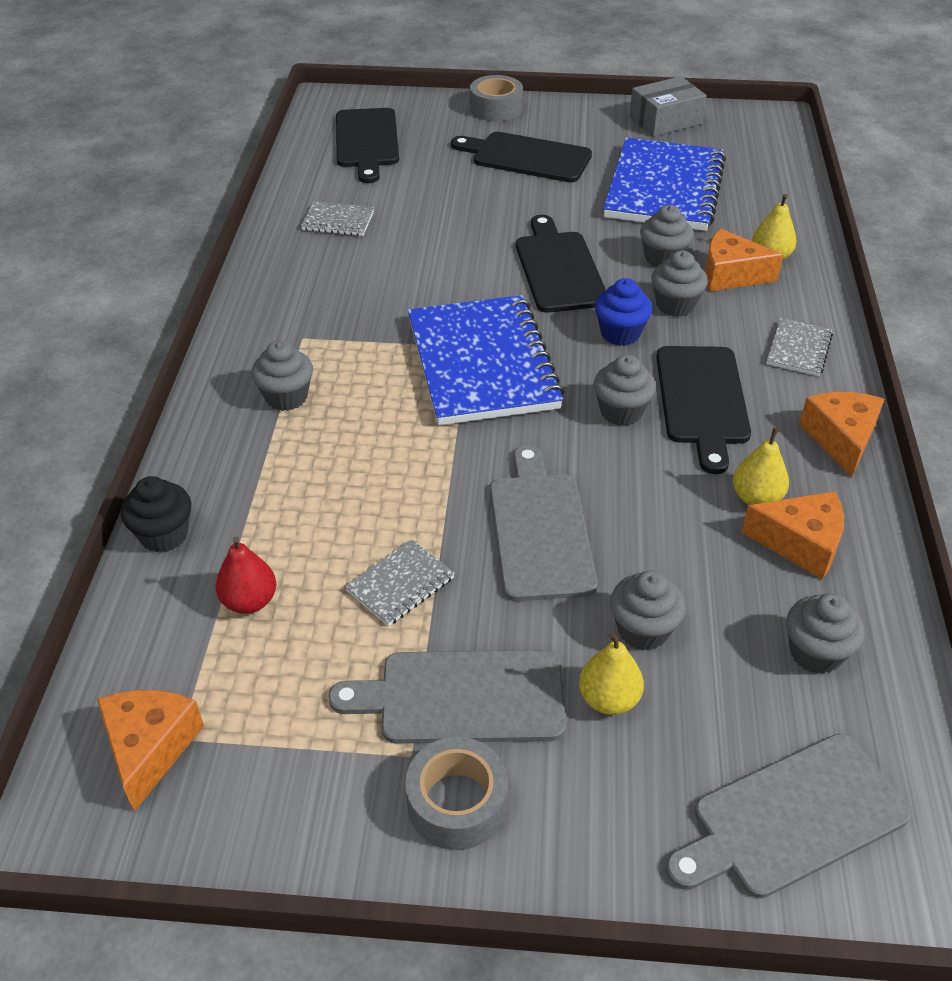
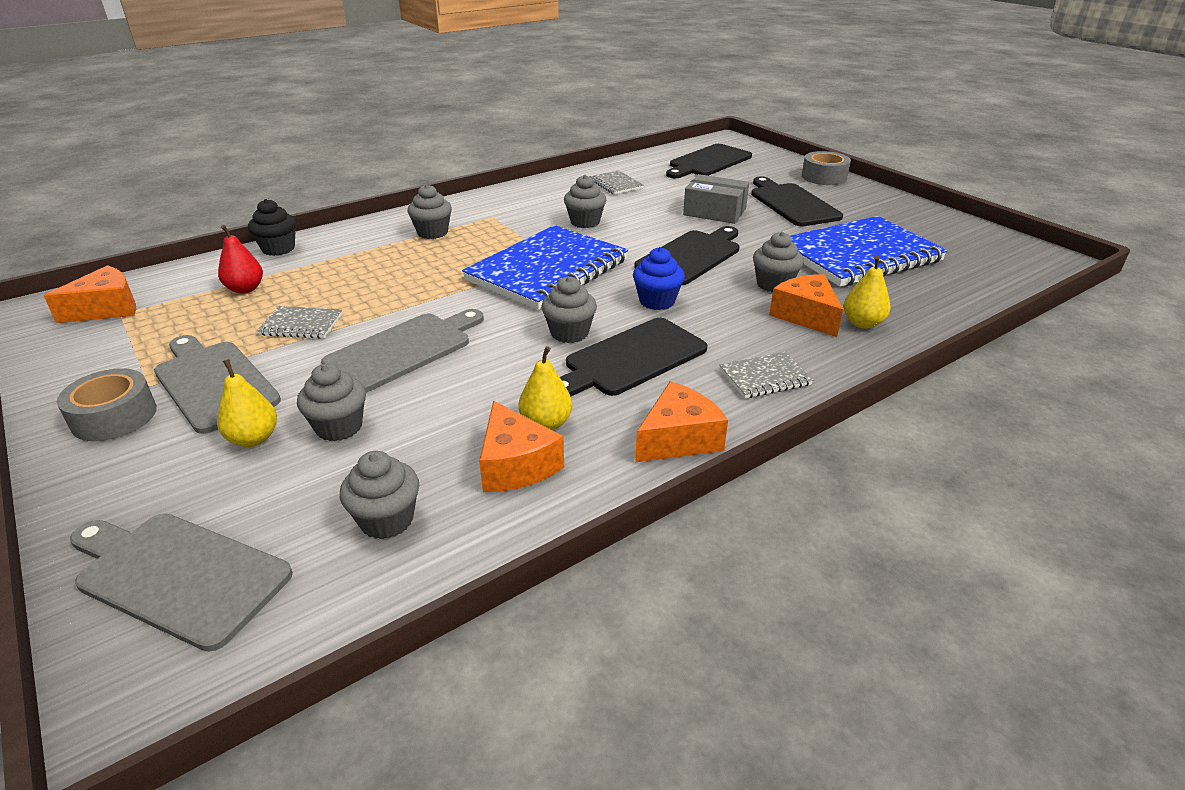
camera: 50 degrees right, 10 degrees down
(665, 120) = (944, 226): grey box -> grey box (714, 212)
(675, 305) = (726, 308): grey cupcake -> grey cupcake (585, 222)

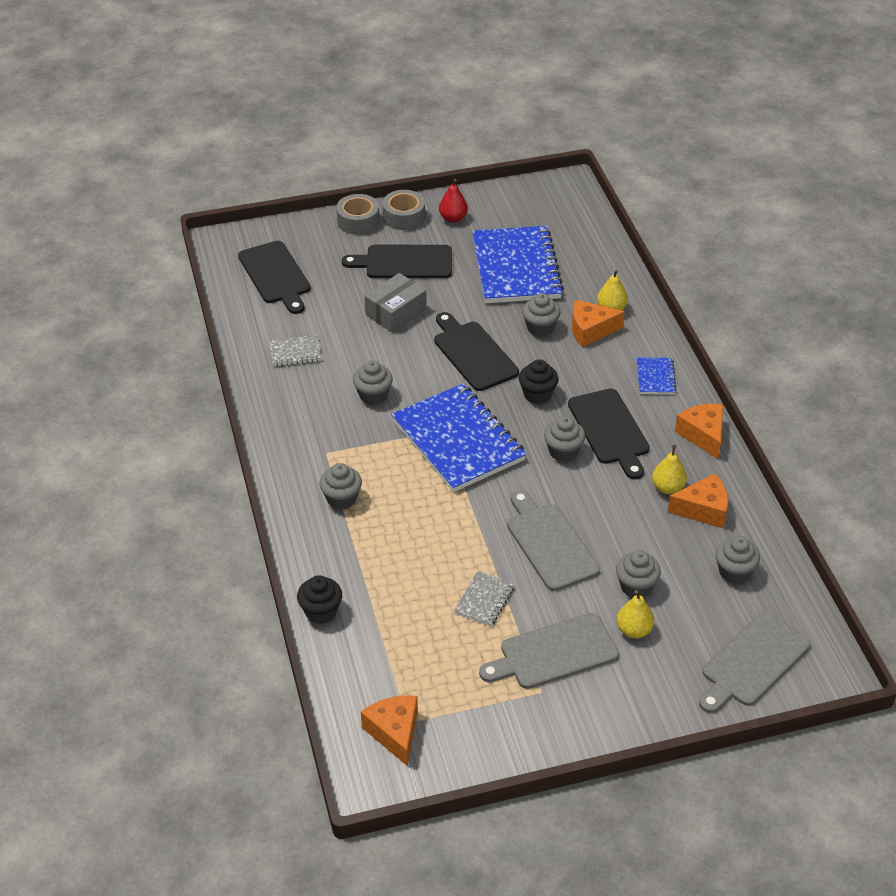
camera: 70 degrees left, 10 degrees up
(114, 417) = (579, 708): grey tape -> grey tape (404, 217)
(245, 289) = (400, 636): red pear -> red pear (453, 218)
(657, 301) = (537, 394): blue cupcake -> black cupcake
(764, 377) = (655, 377): grey notebook -> blue notebook

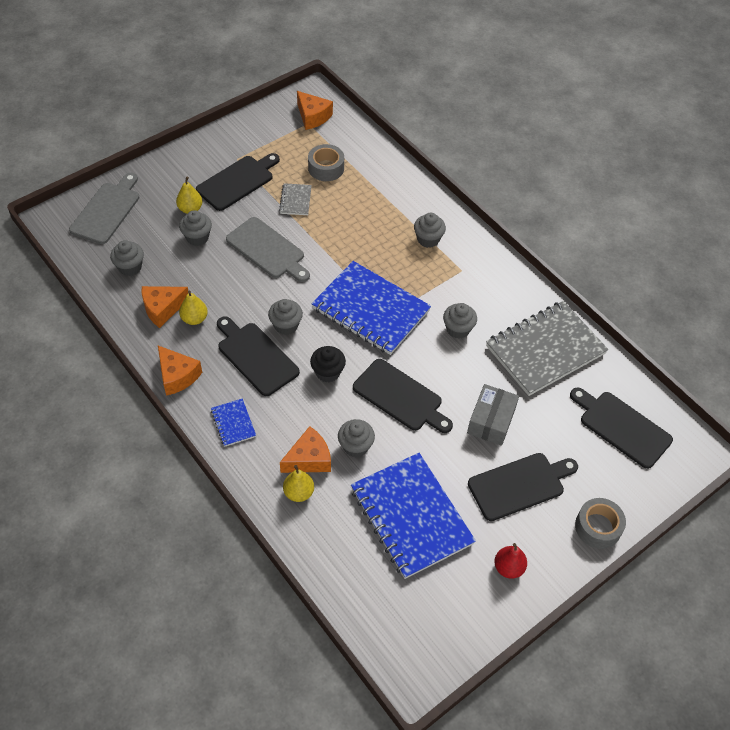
camera: 155 degrees right, 10 degrees up
(295, 352) = (545, 350): grey notebook -> grey notebook, size x2.29
(321, 611) = (394, 165): black cupcake -> none
(404, 217) = (558, 551): grey tape -> grey tape (326, 168)
(554, 653) = (237, 181): grey cutting board -> black cutting board

